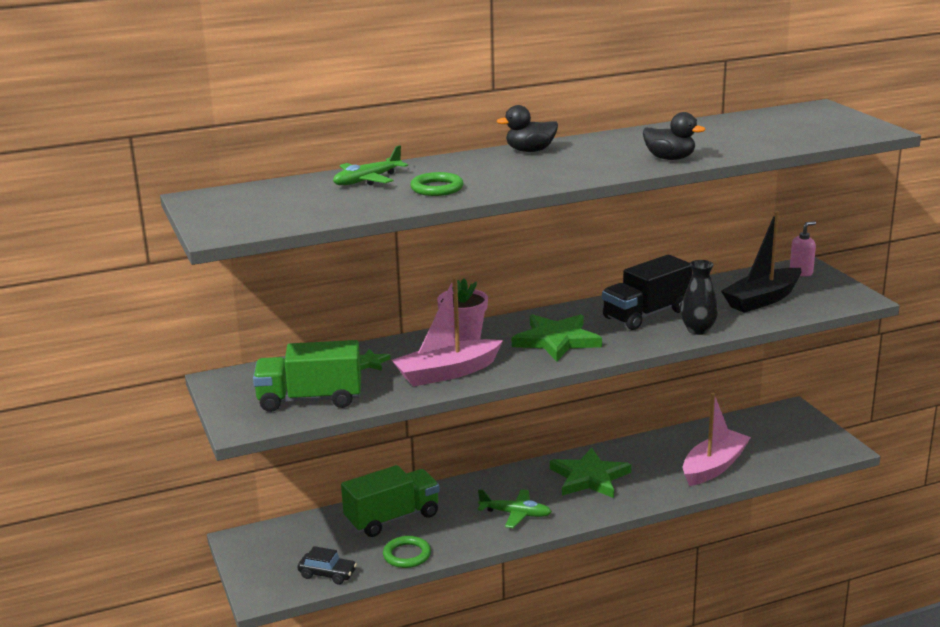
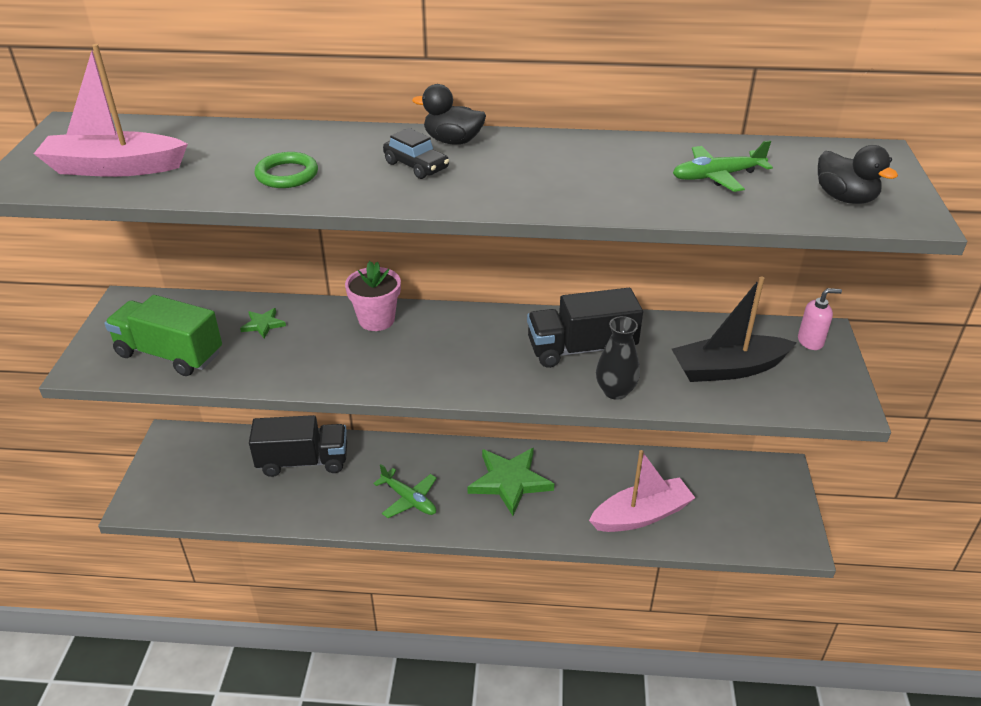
camera: 25 degrees right, 15 degrees up
(327, 574) = (203, 504): black car -> black car (416, 166)
(367, 180) = (242, 143): green plane -> green plane (717, 176)
(392, 518) = (303, 461): green truck -> black truck
(407, 555) = (281, 509): green ring -> none
(446, 373) = (315, 363): pink boat -> pink boat (114, 168)
(556, 340) = (457, 355): green star -> none
(670, 158) = (587, 196): black duck -> black duck (845, 198)

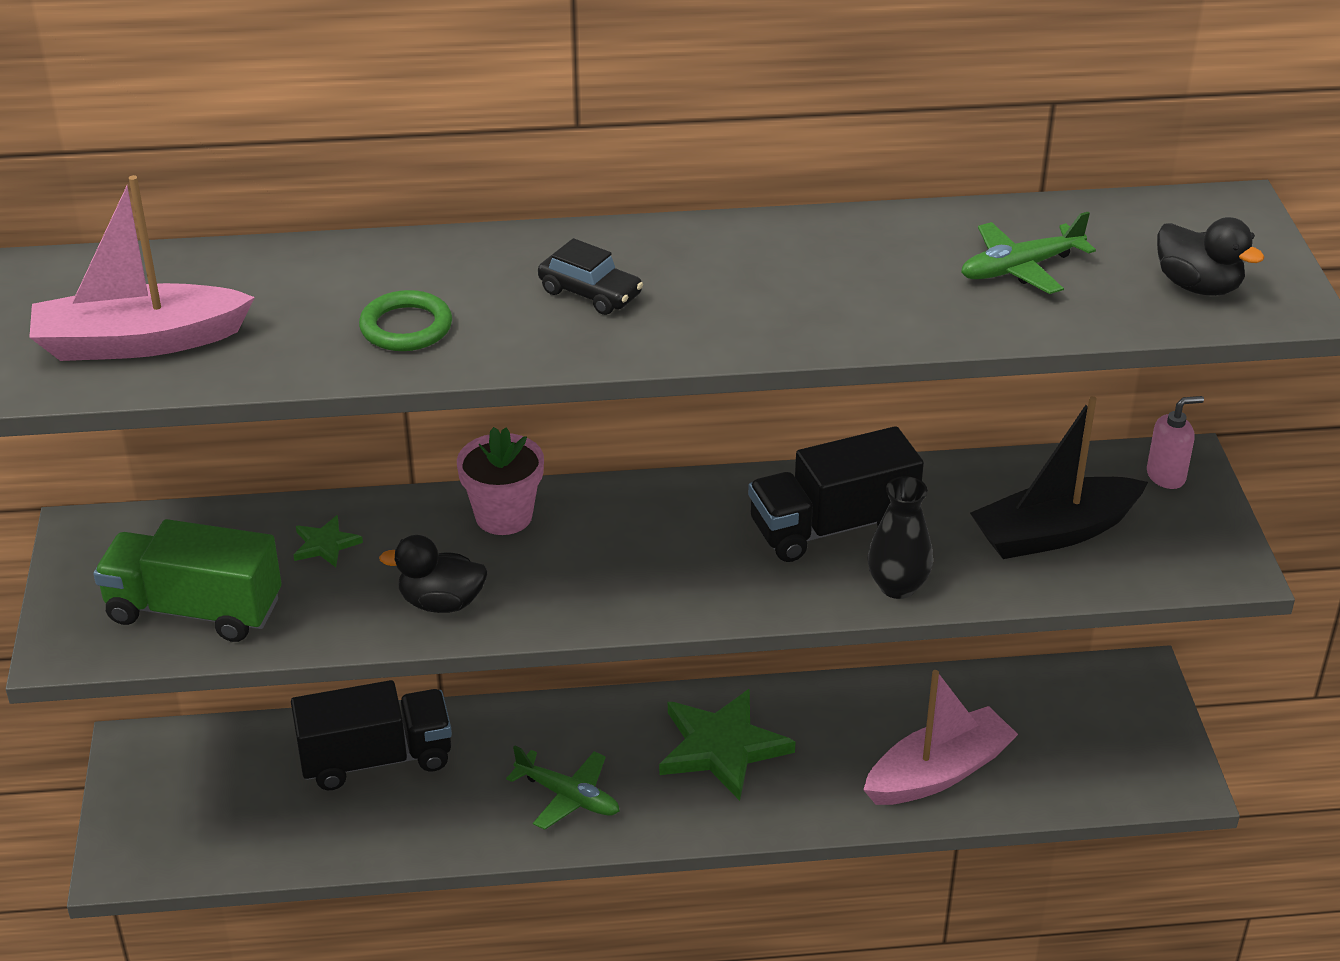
camera: 10 degrees left, 0 degrees up
(453, 141) = (628, 245): black duck -> black duck (441, 602)

